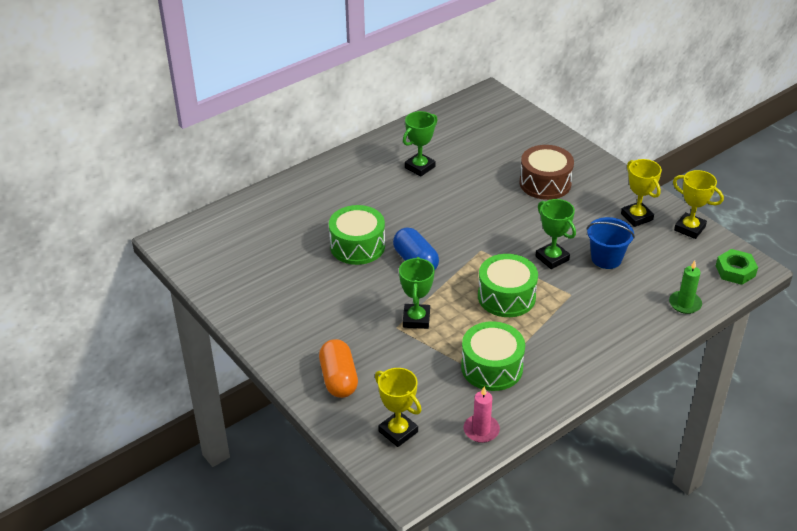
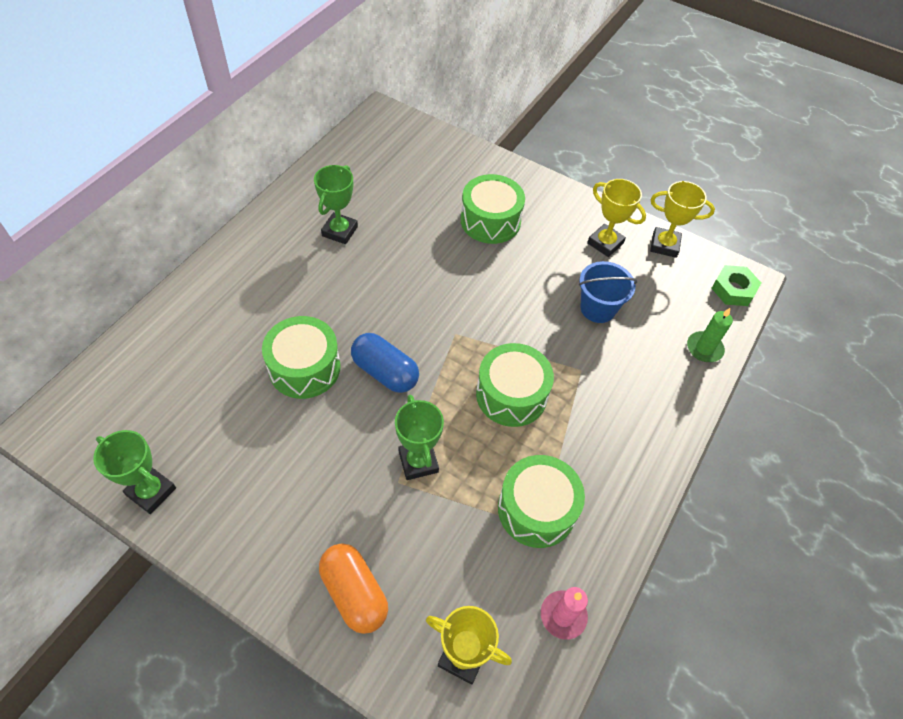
camera: 25 degrees left, 15 degrees up
(545, 183) = (490, 221): brown drum -> green drum
(552, 258) = (540, 324): green trophy -> green trophy (151, 491)

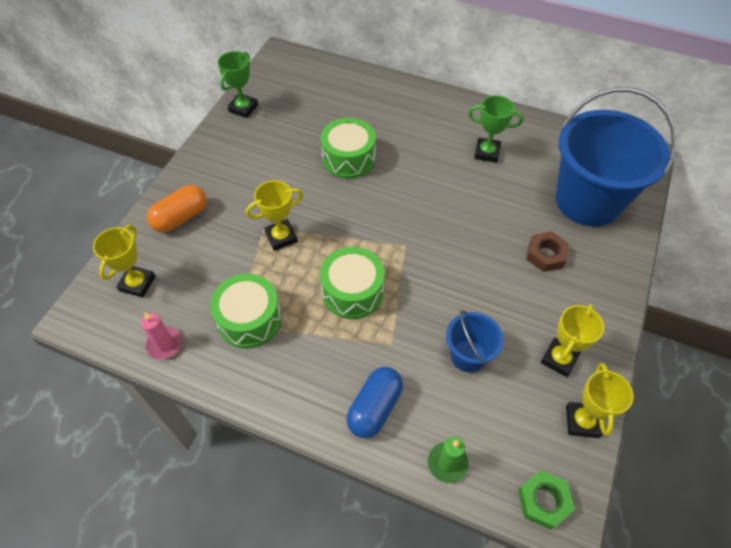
camera: 85 degrees right, 0 degrees up
(385, 372) = (355, 205): blue capsule -> blue capsule (374, 408)
(418, 461) = (281, 237): green trophy -> yellow trophy
(430, 171) = (588, 201): none -> blue bucket
(490, 221) = (545, 255): green drum -> brown nut

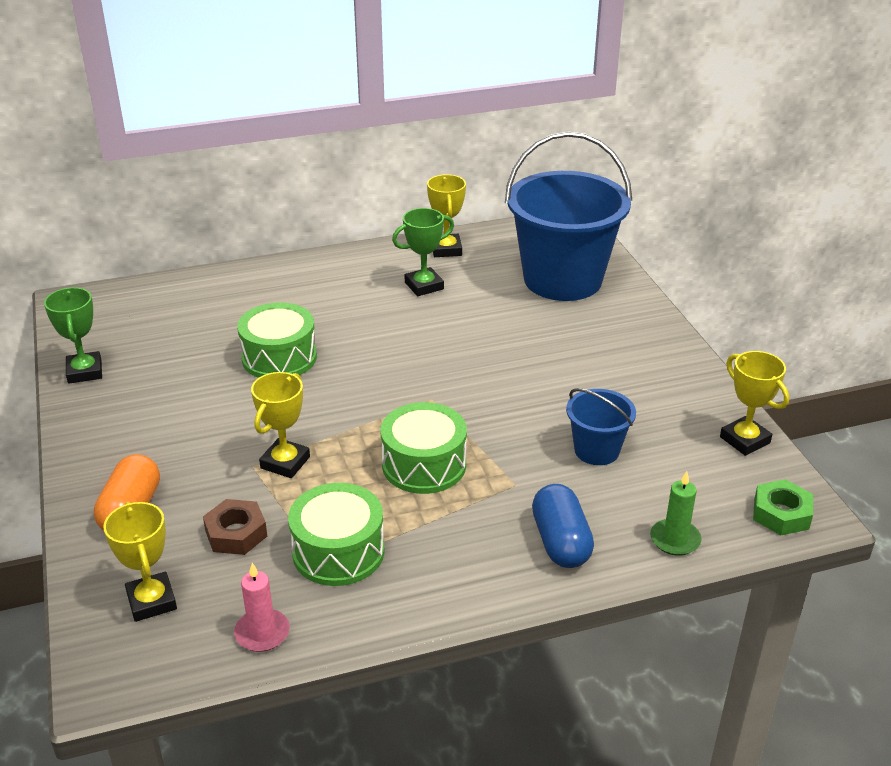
camera: 40 degrees left, 20 degrees down
(545, 255) = (574, 338): brown nut -> brown nut (236, 533)
(559, 359) = (675, 407): yellow trophy -> yellow trophy (446, 249)

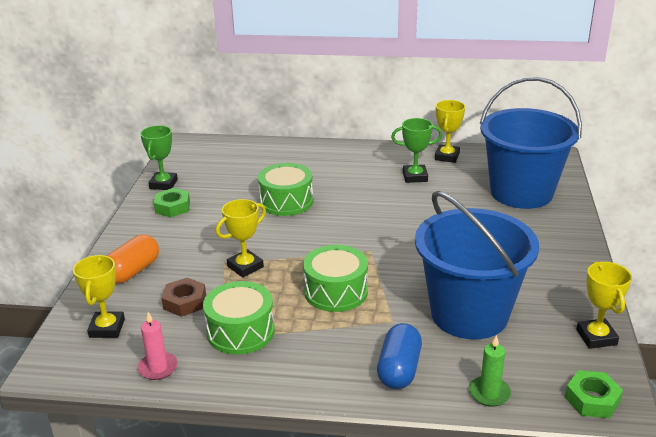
camera: 25 degrees right, 5 degrees down
(123, 403) = (172, 207): none -> green nut
(596, 450) = (469, 314): blue bucket -> blue bucket, size x2.13

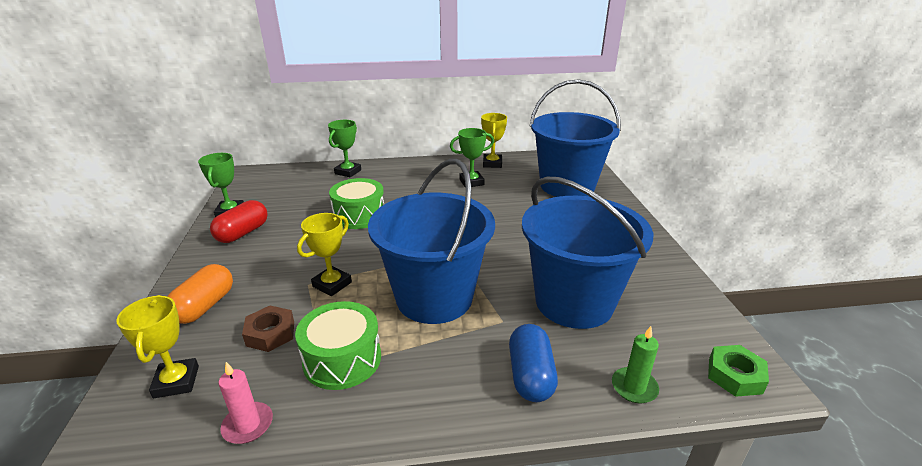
camera: 15 degrees left, 0 degrees up
(172, 207) = (243, 233): green nut -> red capsule
(286, 151) = (348, 172): none -> green trophy
(336, 291) = (434, 298): green drum -> blue bucket
(596, 337) = (700, 307): yellow trophy -> none

